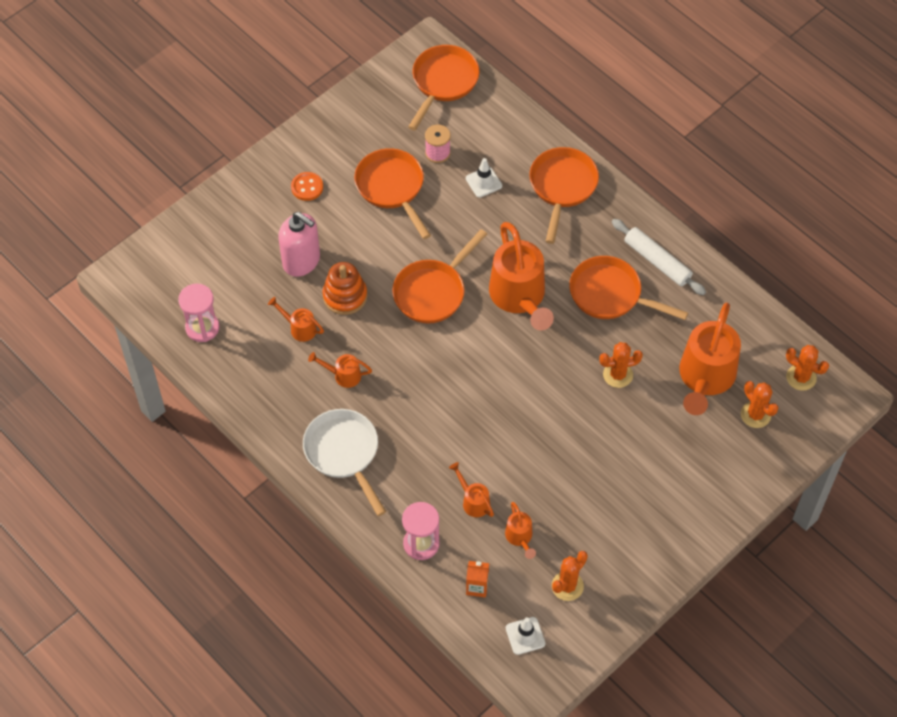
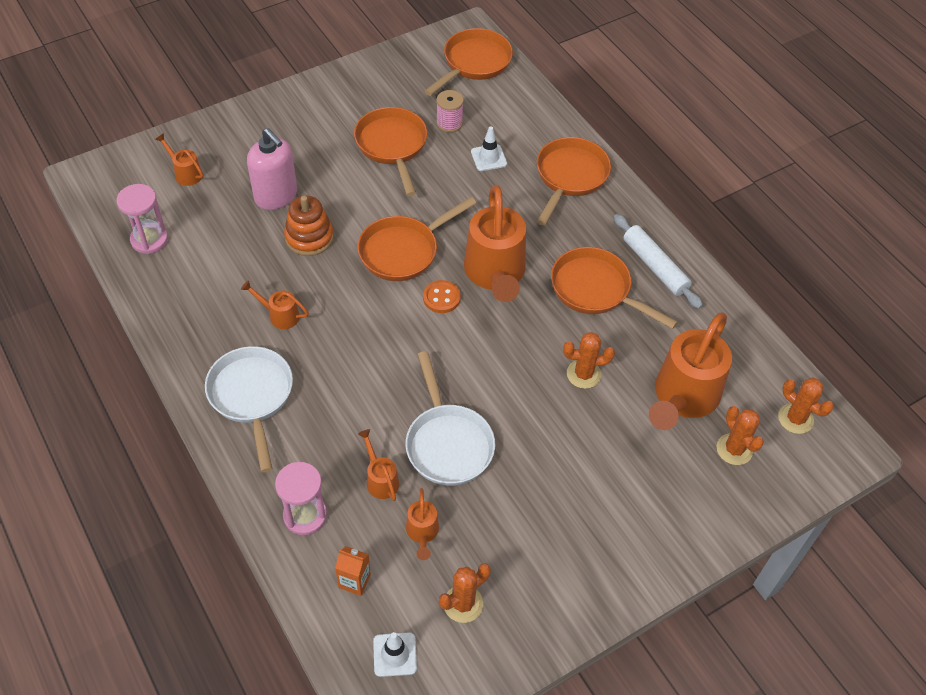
camera: 10 degrees right, 5 degrees down
(299, 328) = (250, 260): orange watering can -> orange watering can (185, 173)
(307, 187) = (306, 130): orange button -> orange button (441, 298)
(520, 459) = (447, 443): none -> white pan

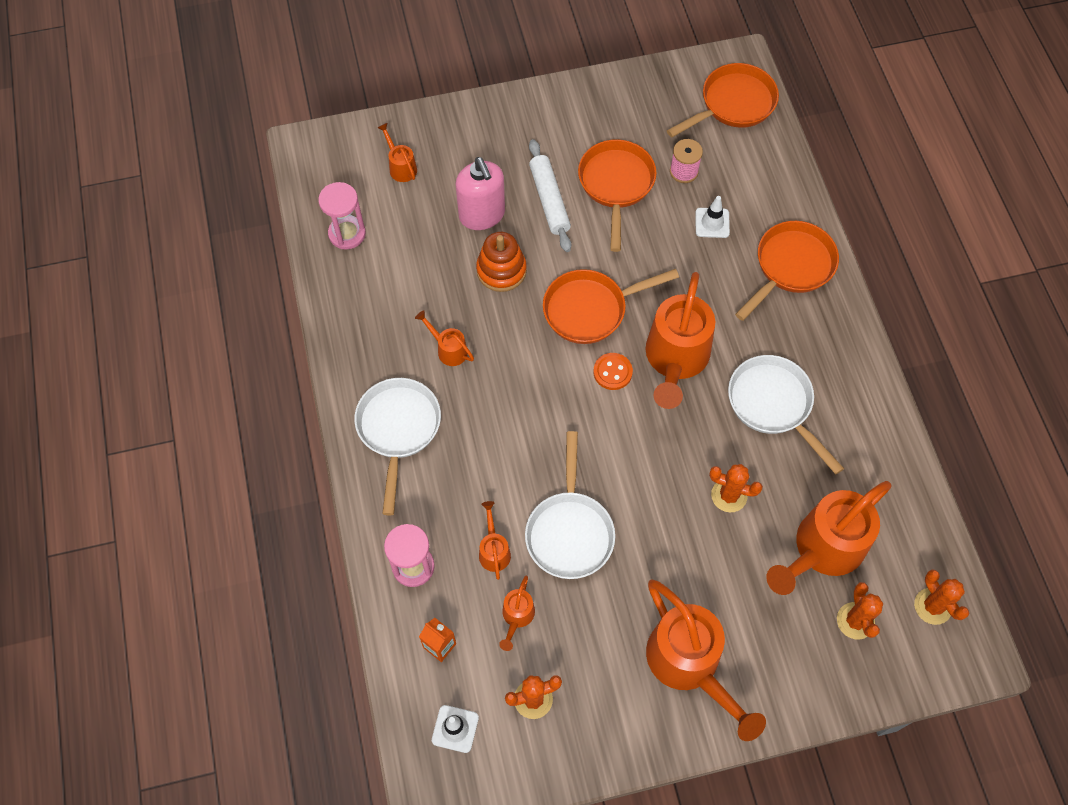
camera: 20 degrees right, 10 degrees up
(595, 290) = (773, 404): orange pan -> white pan
(600, 529) = (689, 664): none -> orange watering can
(655, 266) = (846, 394): white rolling pin -> white rolling pin (549, 200)

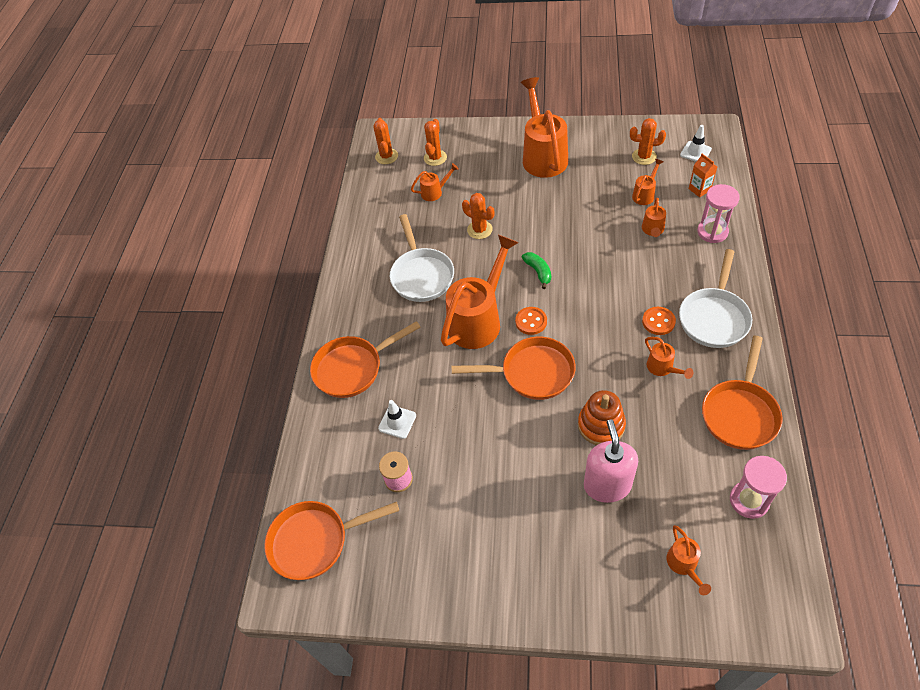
camera: 155 degrees left, 10 degrees down
(463, 408) = (658, 322): none -> orange button
(549, 200) = (537, 483): white rolling pin -> none
(569, 532) = (596, 230): white pan -> none
(616, 185) = (467, 482): orange pan -> orange pan (740, 413)
(627, 445) = (538, 272): none -> green banana
(822, 549) = (434, 192): orange watering can -> orange watering can, size x0.45

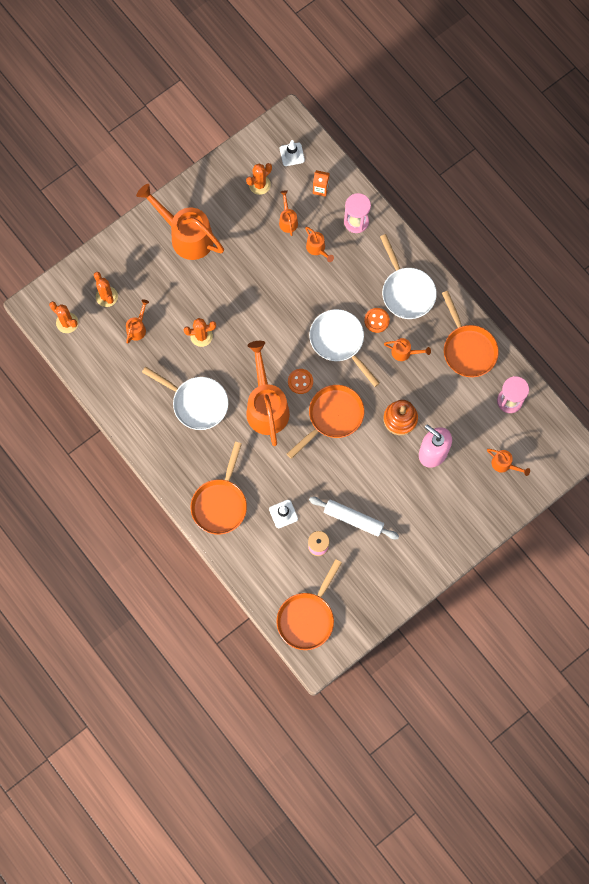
camera: 50 degrees left, 20 degrees up
(458, 483) = (353, 519): none -> white rolling pin
(538, 272) = (271, 340): green banana -> none
(602, 314) = (339, 341): none -> white pan

